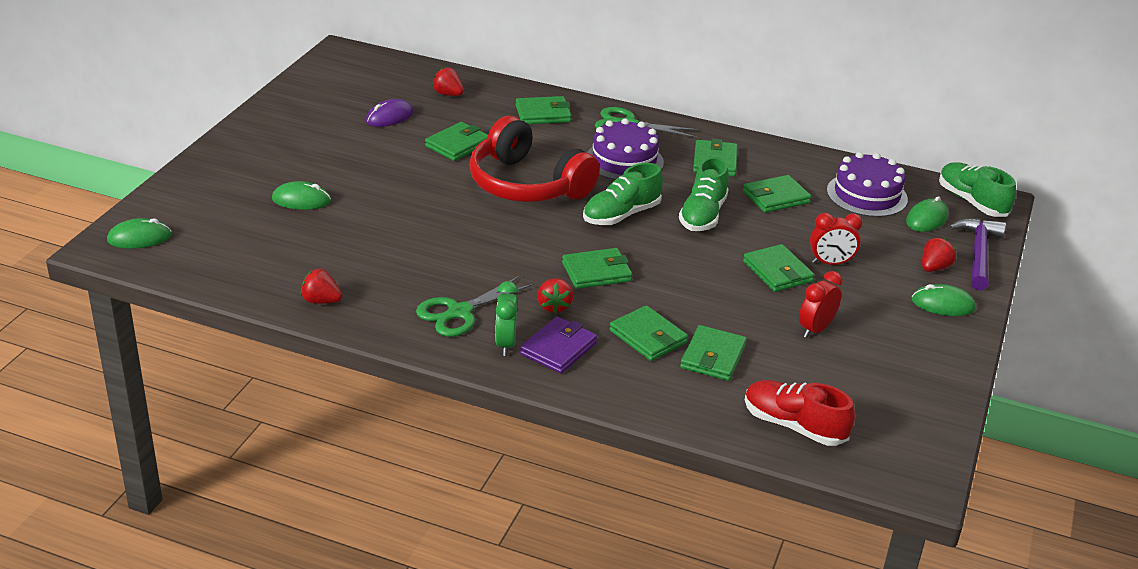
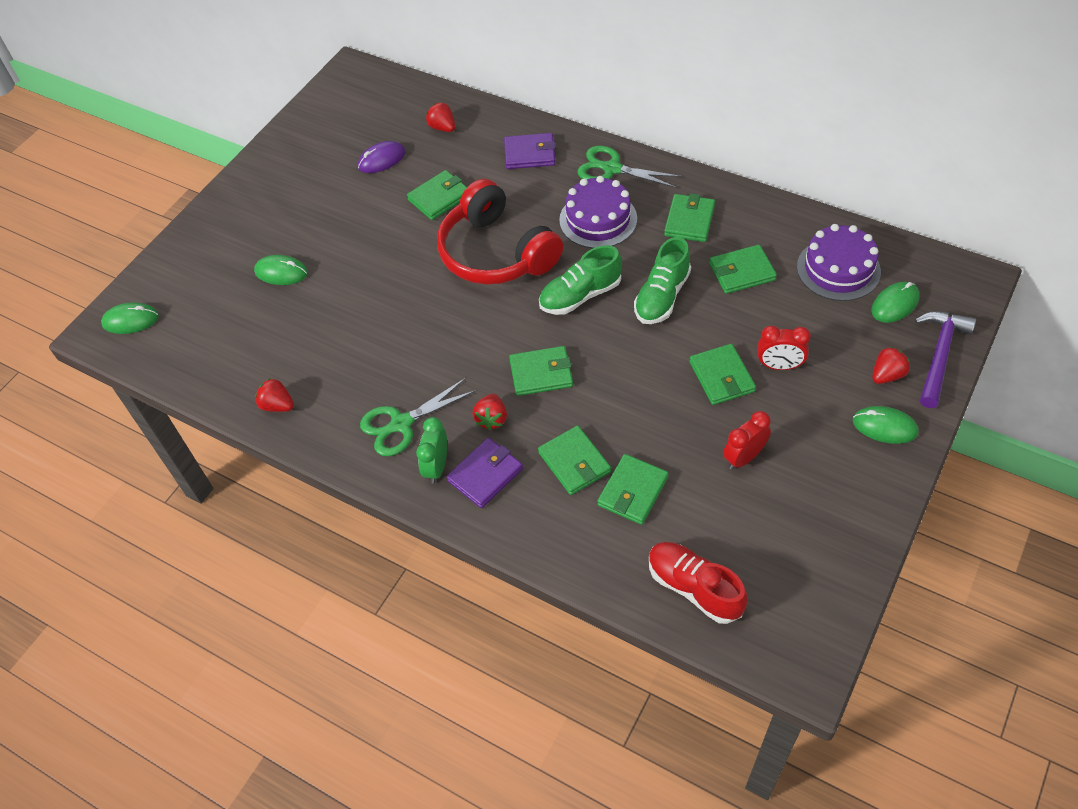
camera: 15 degrees right, 20 degrees up
(543, 114) = (530, 154): green wallet -> purple wallet
(972, 202) = (949, 280): green shoe -> none

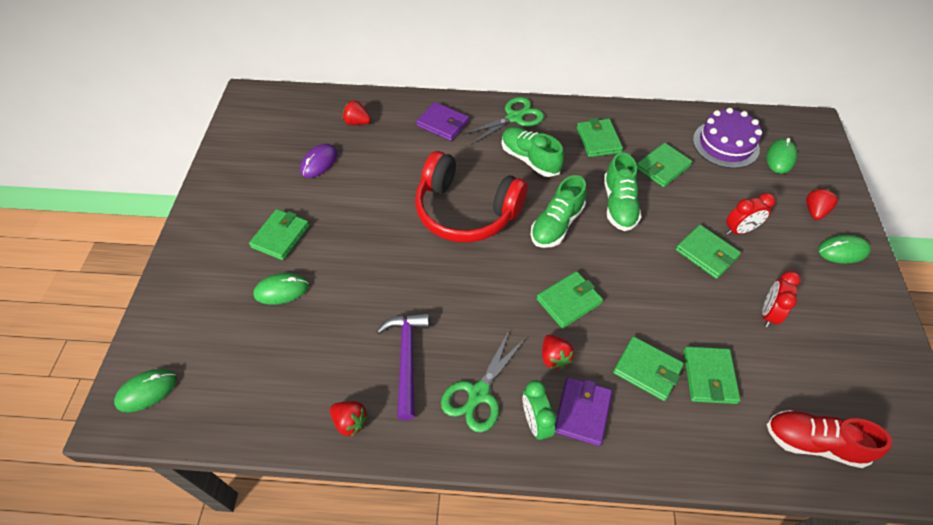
camera: 30 degrees left, 0 degrees up
(277, 405) = (350, 422): red strawberry -> red strawberry turned 150 degrees counterclockwise
(439, 198) = (389, 180): green wallet -> green wallet (281, 236)
(530, 154) = (443, 124): purple wallet -> purple wallet turned 60 degrees clockwise
(598, 219) = (530, 159): purple cake -> green shoe
(612, 169) = (514, 117): green scissors -> green scissors turned 150 degrees clockwise
(939, 356) = (835, 185): purple hammer -> purple hammer (406, 359)

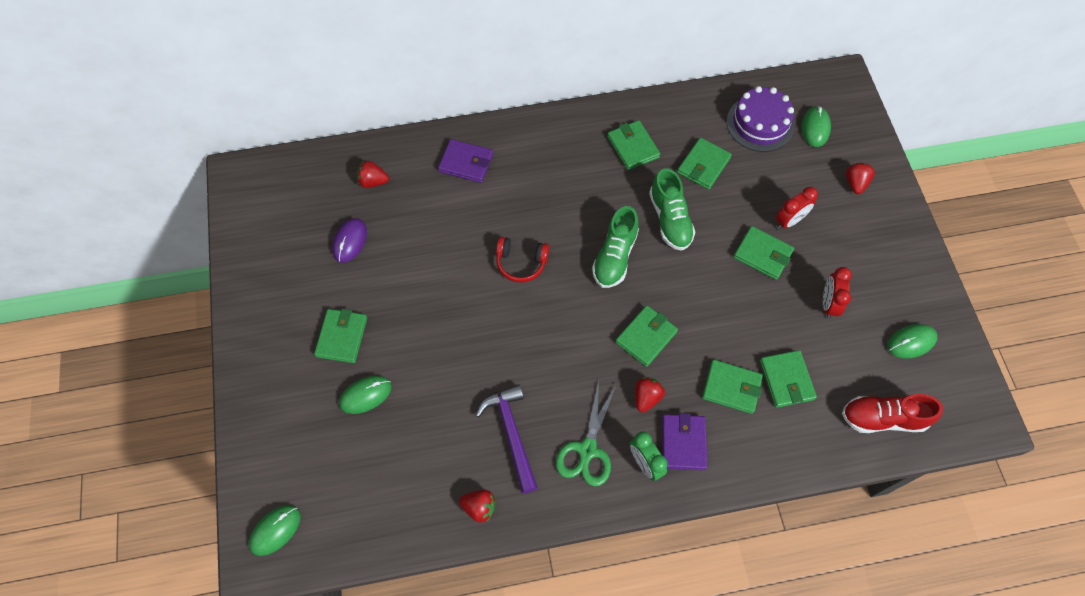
camera: 15 degrees left, 10 degrees up
(466, 211) = (521, 263): red headphones -> red headphones, size x0.48
(514, 117) = (539, 138): green scissors -> none
(530, 159) = (569, 186): green shoe -> none
(554, 357) = (646, 397): red strawberry -> red strawberry turned 120 degrees counterclockwise
(842, 251) = (885, 221): green mouse -> green mouse (911, 342)

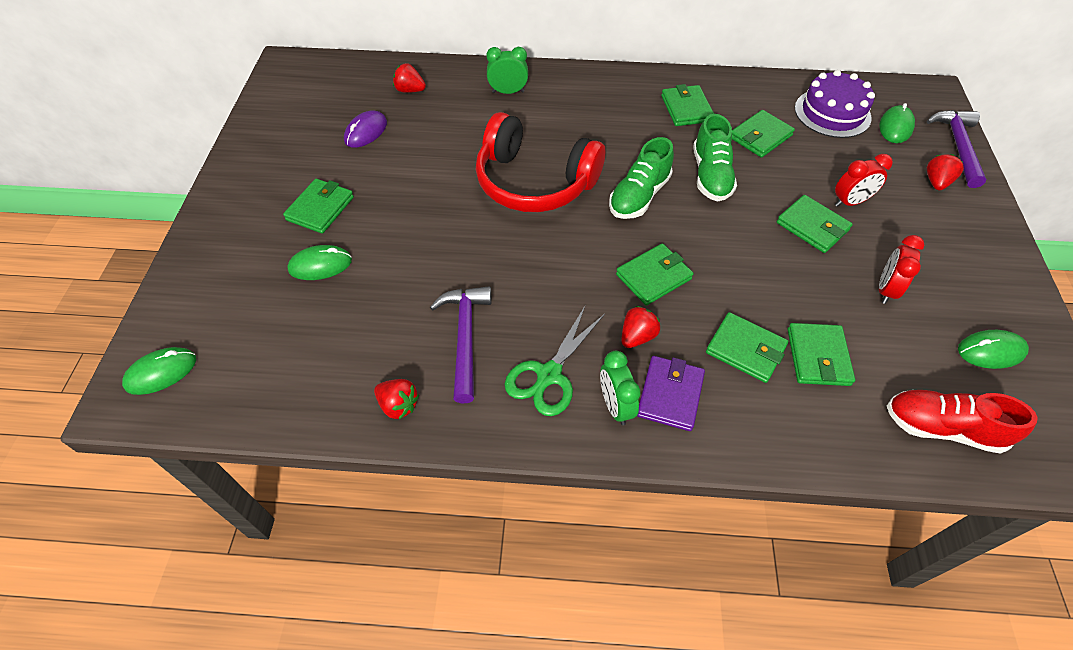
camera: 15 degrees right, 10 degrees down
(466, 163) = (508, 92): purple wallet -> green clock
(521, 263) = (534, 182): red headphones -> red headphones, size x2.06
(868, 139) = (957, 147): none -> purple hammer

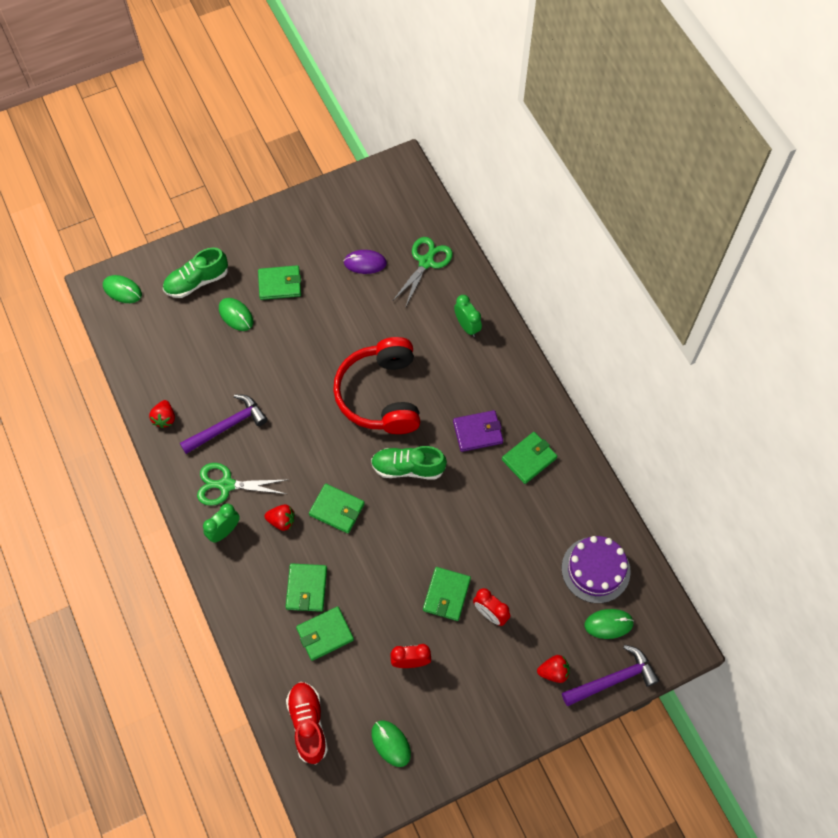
camera: 60 degrees right, 10 degrees up
(410, 90) = (426, 262): red strawberry -> green scissors
(670, 395) = (248, 558): purple wallet -> purple wallet (478, 432)
(710, 176) = (459, 506): green shoe -> green shoe (197, 281)
(760, 136) = (528, 525): green wallet -> none

